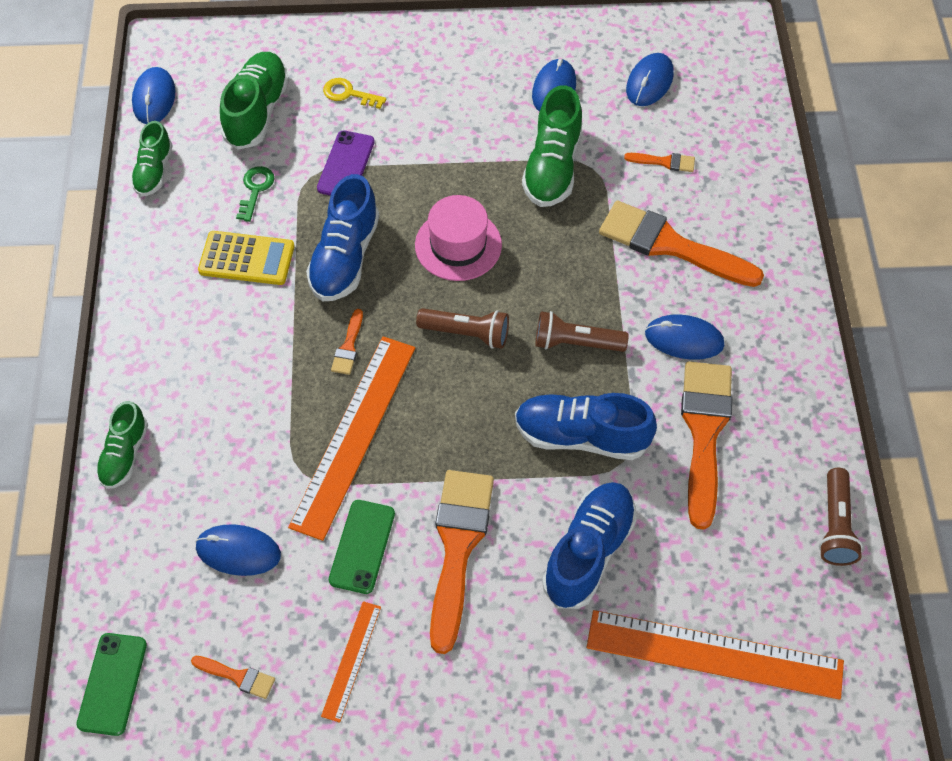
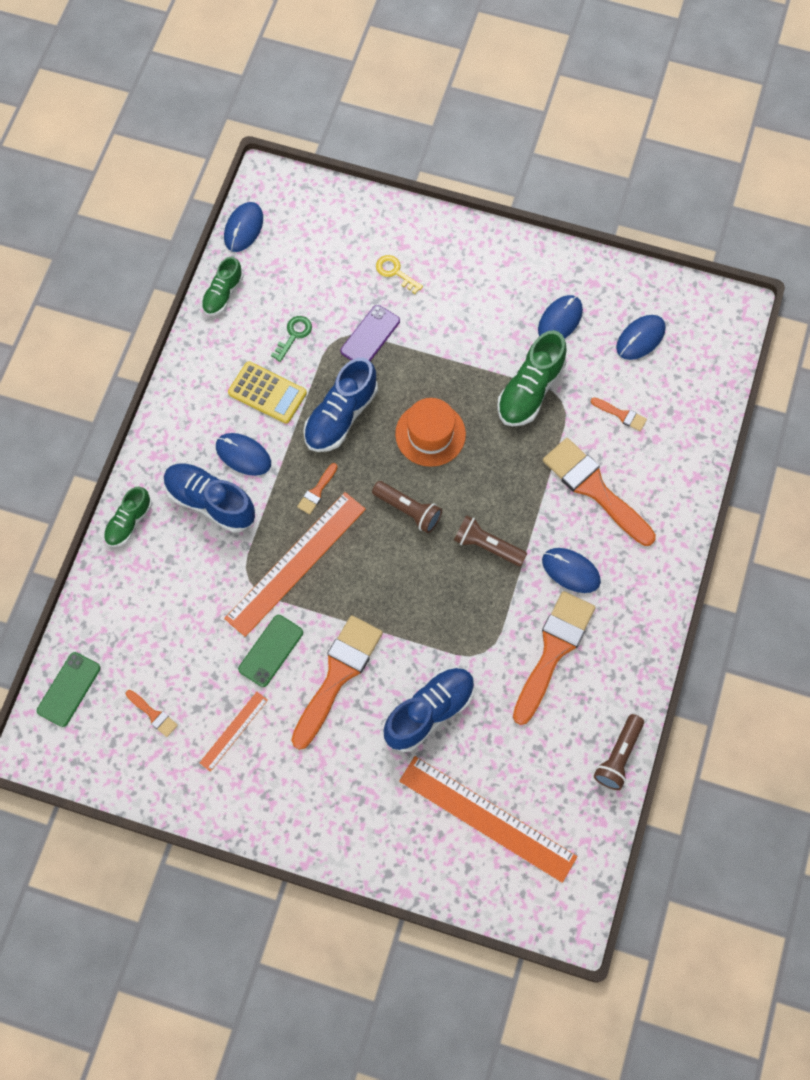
camera: 20 degrees right, 10 degrees up
(238, 551) = (184, 624): blue mouse -> blue mouse (243, 455)
(257, 111) = (318, 266): green shoe -> none
(458, 245) = (430, 434): pink hat -> orange hat
(581, 436) = (460, 622): blue shoe -> blue shoe (210, 502)

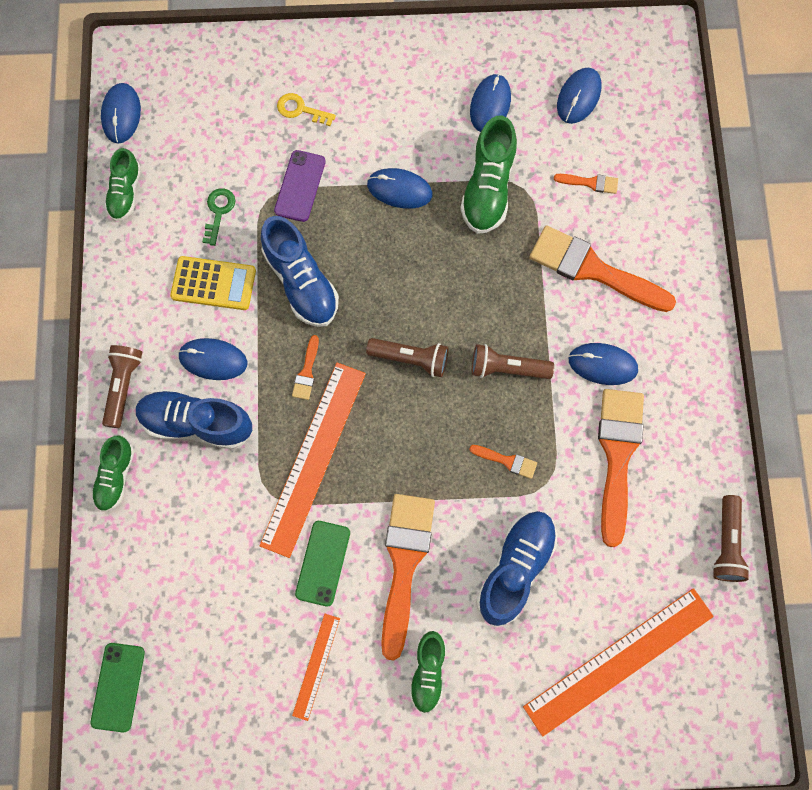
camera: 20 degrees left, 5 degrees up
(153, 714) = (222, 680): orange brush -> orange brush (507, 461)
(162, 451) = (123, 386): none -> brown flashlight
(323, 769) = (428, 672): none -> green shoe
(341, 416) = (301, 282): blue shoe -> blue shoe turned 45 degrees counterclockwise
(430, 434) = (402, 269): orange hat -> none
(453, 366) = (399, 190): none -> blue mouse
(487, 818) = (619, 661): orange ruler -> orange ruler turned 45 degrees counterclockwise

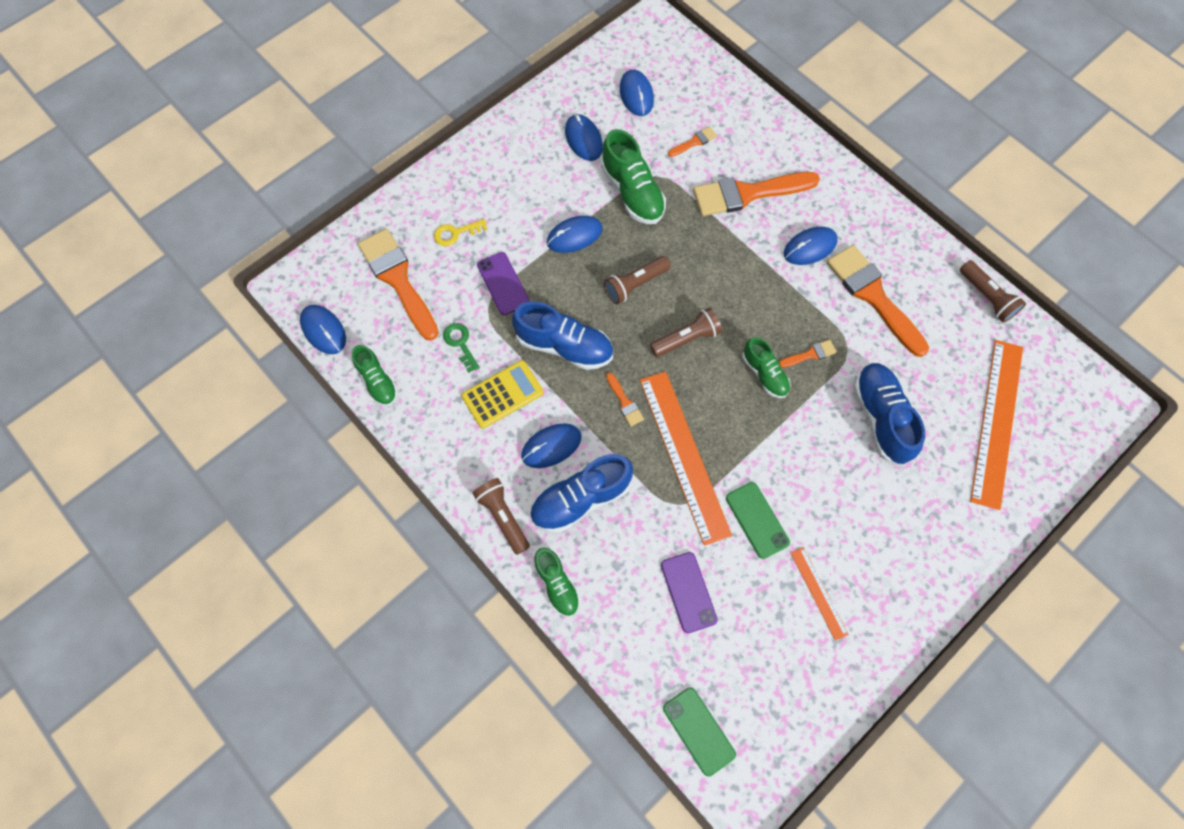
camera: 40 degrees left, 5 degrees down
(211, 572) = (688, 592): none -> purple phone
(404, 564) = (810, 475): orange brush -> orange brush (398, 280)
(428, 672) = (892, 532): green shoe -> green shoe (764, 374)
(507, 368) = (753, 296): brown flashlight -> brown flashlight (635, 285)

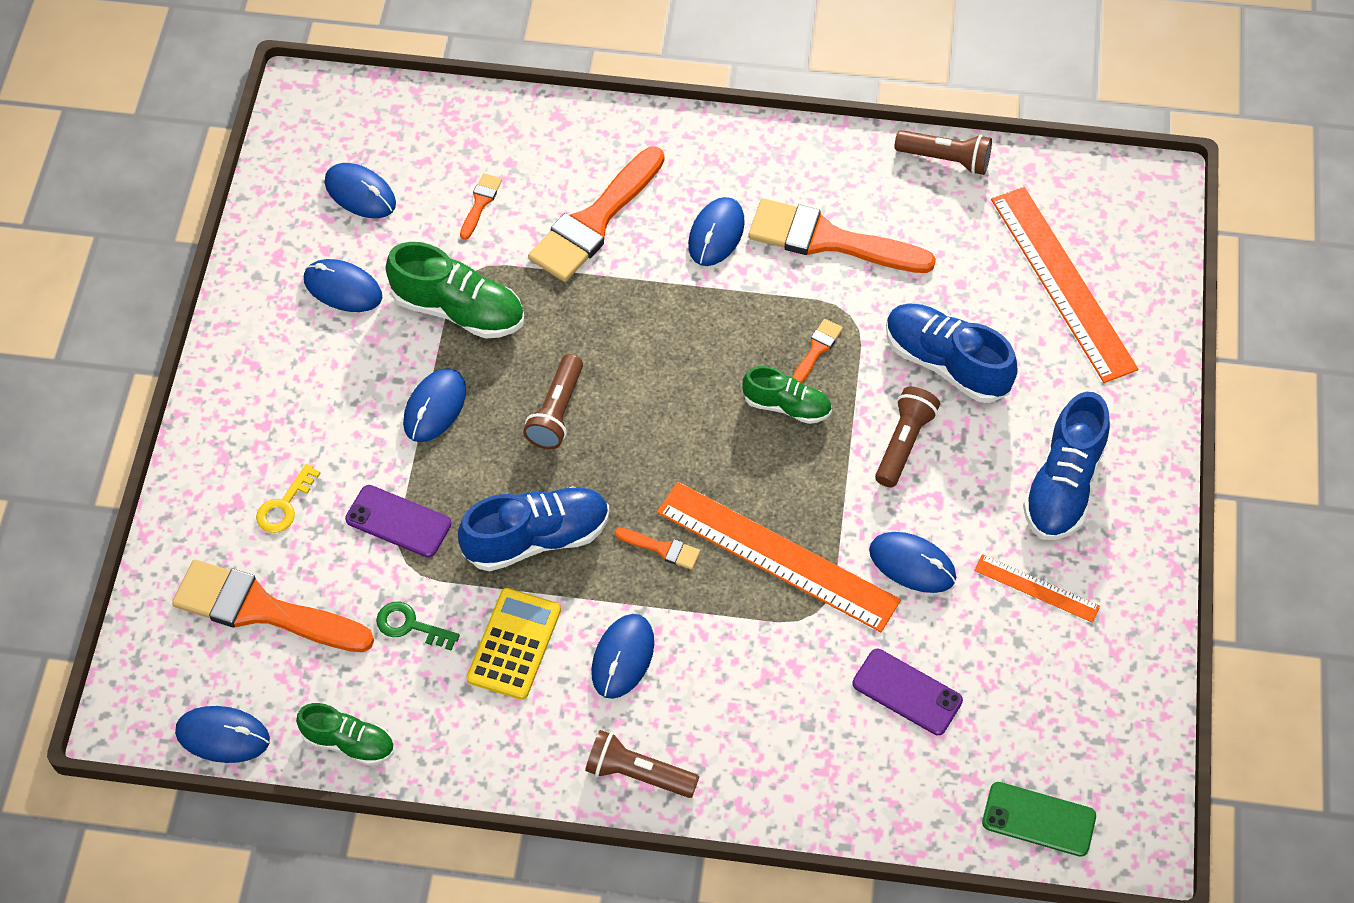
camera: 40 degrees left, 10 degrees down
(557, 584) = (763, 795): green shoe -> none
(581, 499) = (707, 687): blue shoe -> blue shoe (1063, 485)
(686, 338) = (668, 429): brown flashlight -> brown flashlight (903, 443)
(757, 520) = (912, 564): green phone -> blue mouse

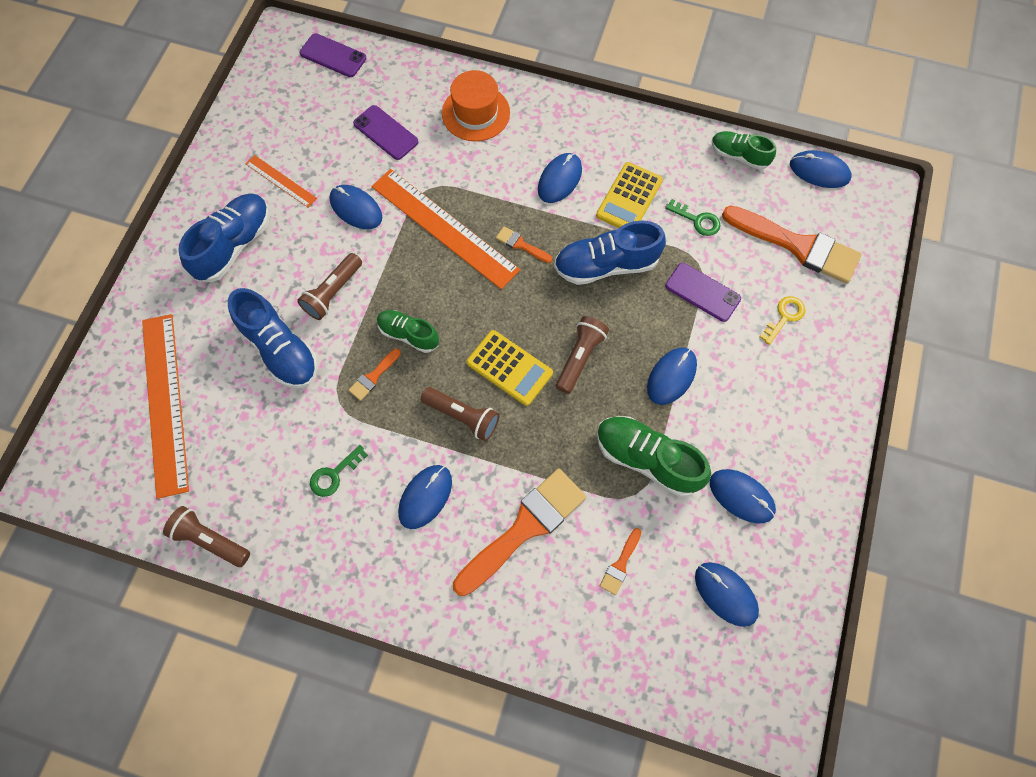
camera: 170 degrees left, 10 degrees up
(637, 774) = (562, 112): brown flashlight -> brown flashlight (463, 416)
(646, 386) = (509, 368): none -> yellow calculator
(775, 750) = (475, 113): none -> orange hat
(829, 240) = (334, 474): orange brush -> green key
(1038, 819) = (333, 56): green phone -> purple phone

